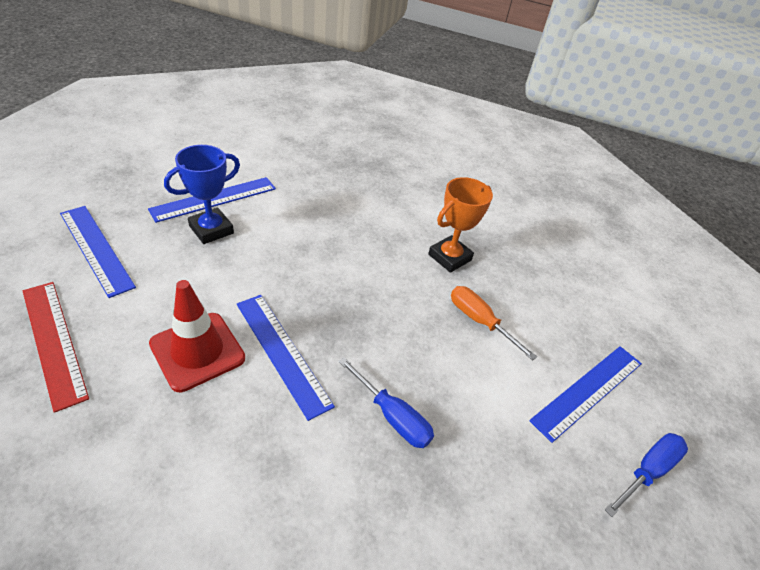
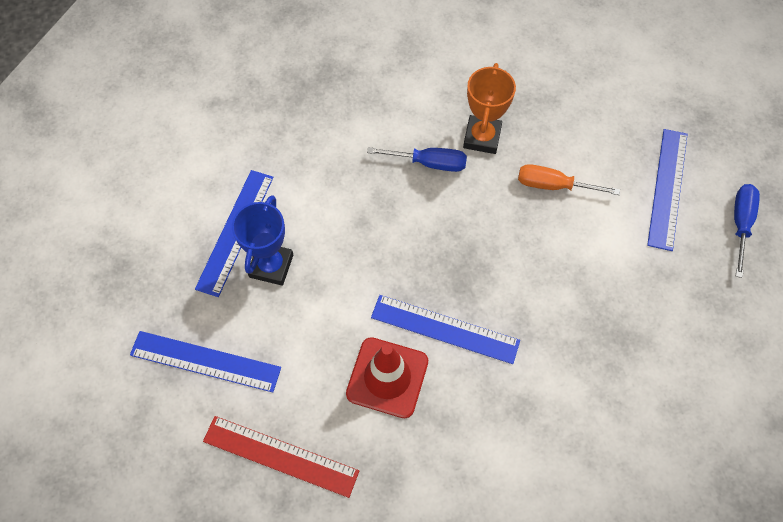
camera: 30 degrees left, 20 degrees up
(393, 417) = (562, 315): blue screwdriver -> blue screwdriver (430, 163)

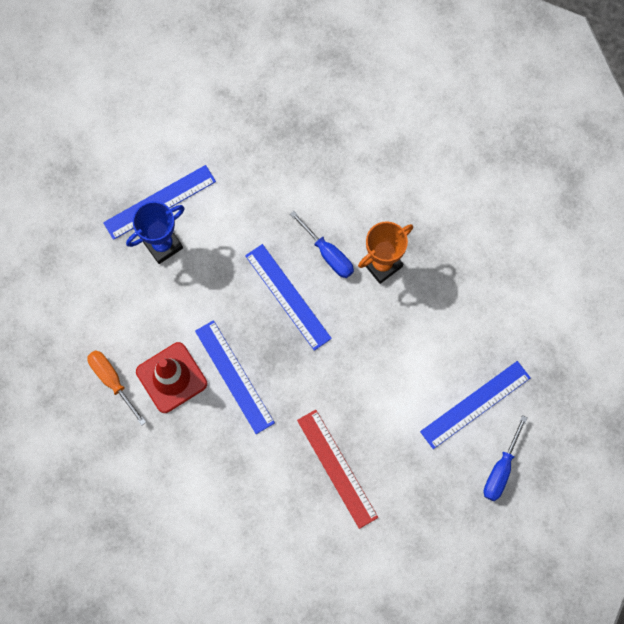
camera: 40 degrees right, 10 degrees up
(205, 361) = (72, 276): blue ruler -> blue ruler (288, 296)
(280, 456) = (68, 372): red ruler -> red ruler (337, 468)
(553, 185) = (397, 338): orange screwdriver -> orange screwdriver (112, 380)
(740, 223) = (500, 470): blue screwdriver -> blue screwdriver turned 150 degrees clockwise

